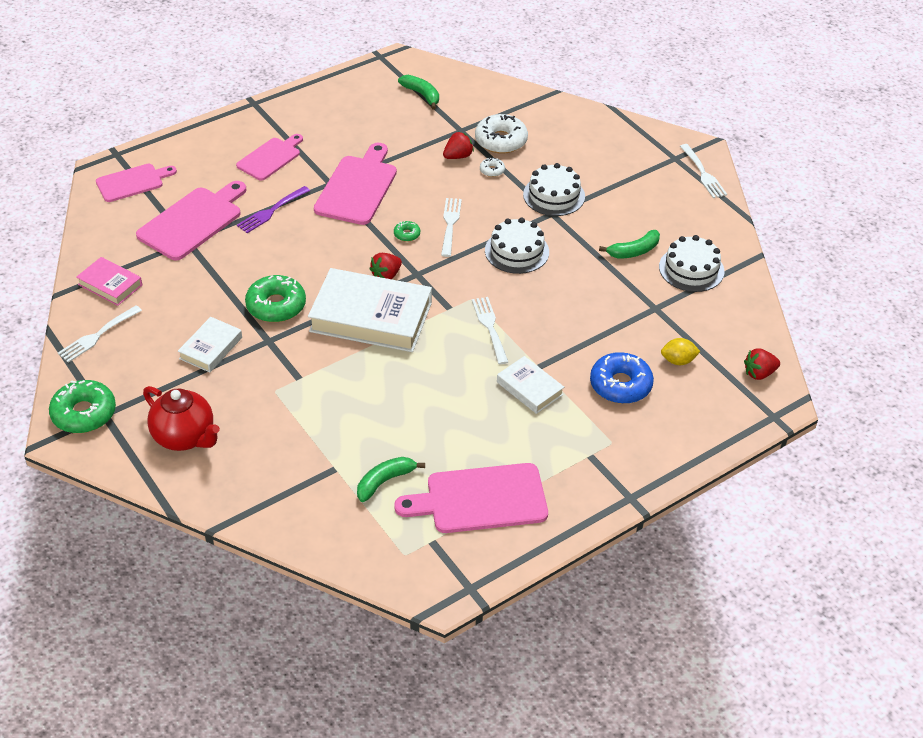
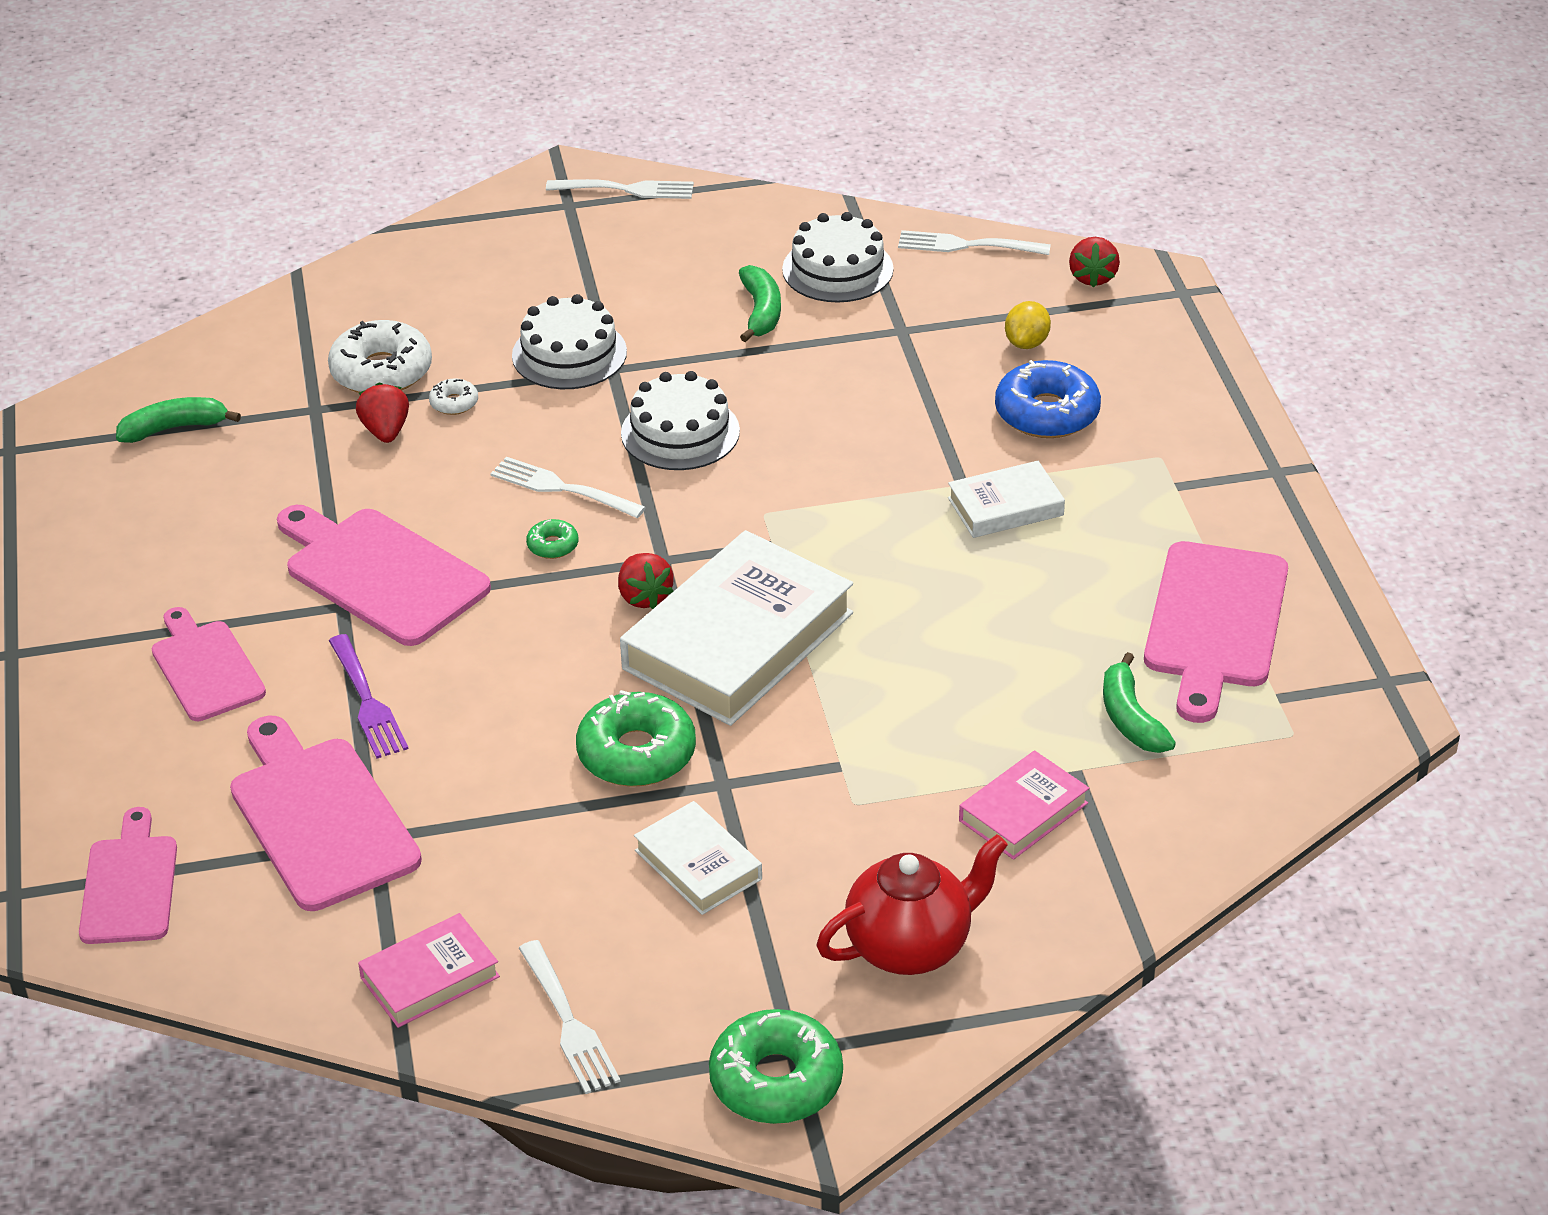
camera: 65 degrees left, 5 degrees down
(295, 455) = (1023, 812): none -> pink book
(490, 327) = (844, 511): white fork -> white fork (966, 245)

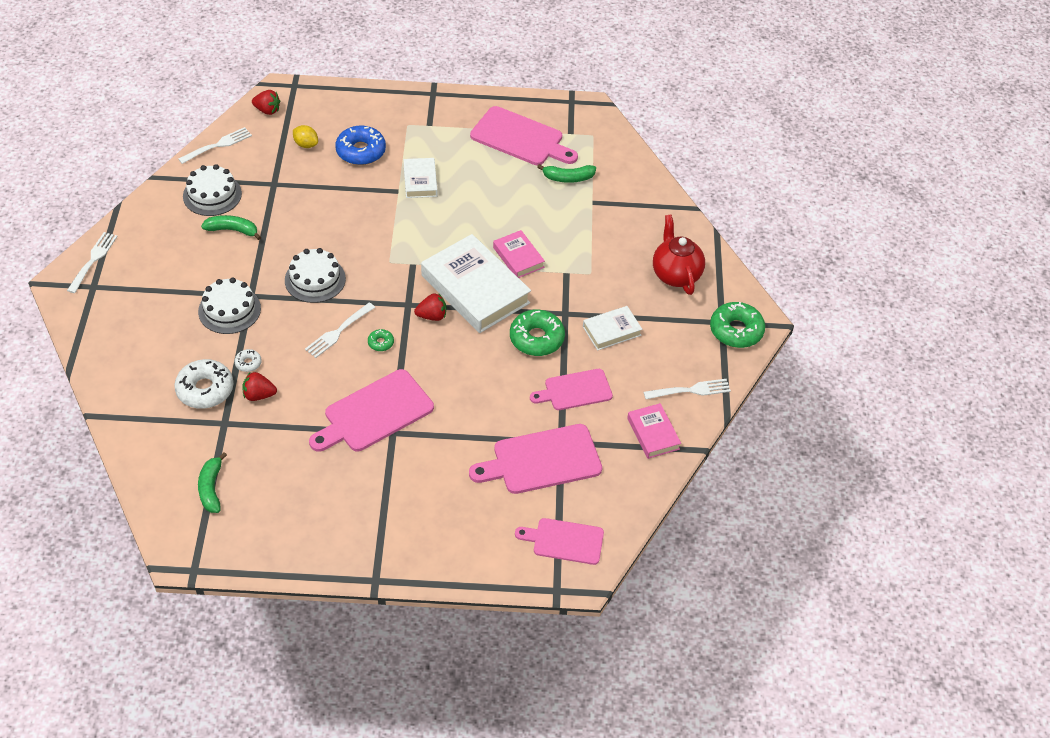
camera: 80 degrees left, 10 degrees up
(206, 668) = (419, 494): pink cutting board -> pink cutting board (575, 390)
(367, 701) = (467, 431): purple fork -> none
(966, 245) = (218, 145): white fork -> white fork turned 150 degrees counterclockwise
(1023, 812) = (611, 223): pink book -> pink book (518, 257)

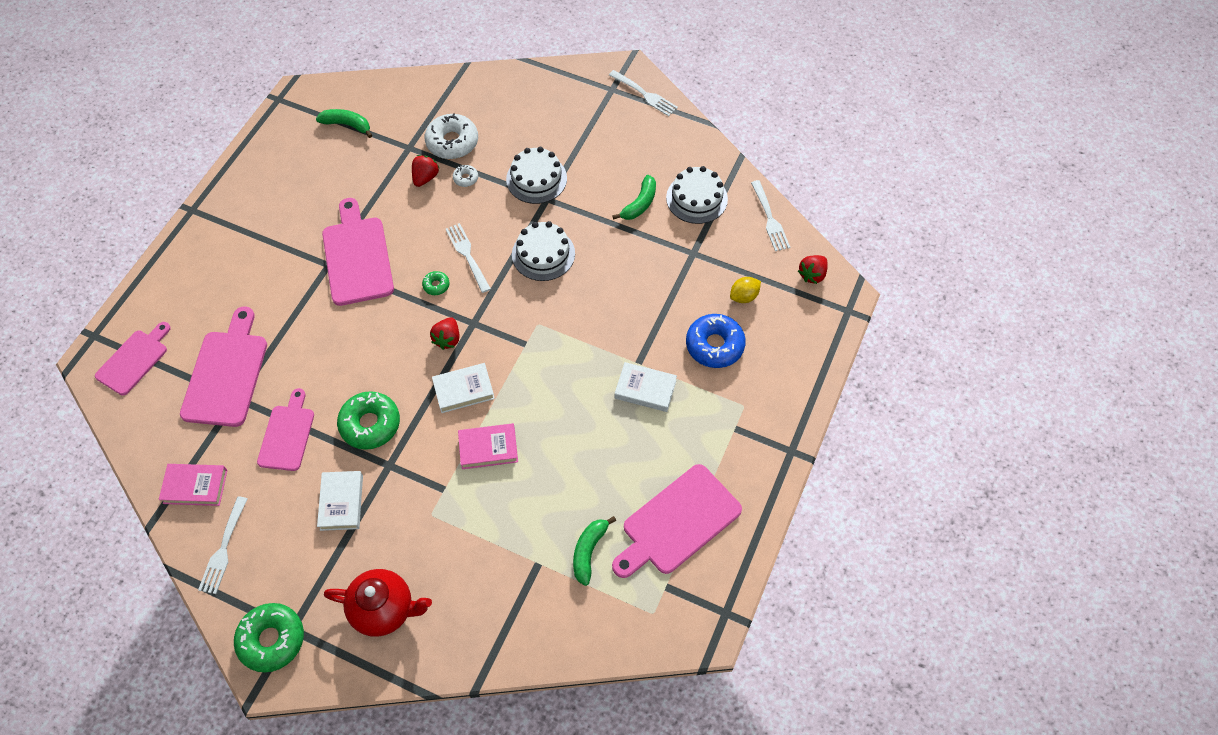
camera: 115 degrees right, 10 degrees up
(475, 289) = (463, 390): white book -> white book, size x0.51

